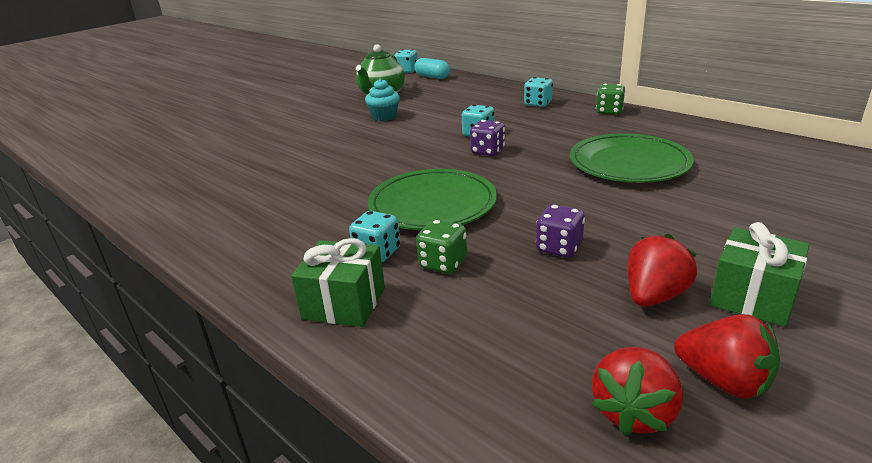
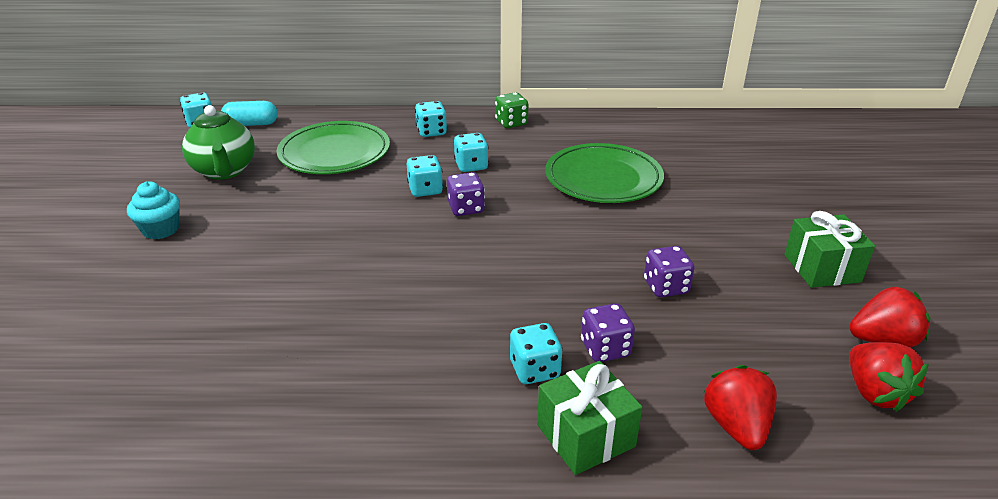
camera: 45 degrees left, 5 degrees up
(384, 117) = (278, 201): turquoise cupcake -> turquoise cupcake (161, 229)
(432, 205) = (505, 292): green plate -> green plate (334, 153)
(443, 263) = (605, 349): green dice -> purple dice
(533, 129) = (471, 166): none -> turquoise dice
(654, 296) = (775, 297): red strawberry -> red strawberry (736, 426)

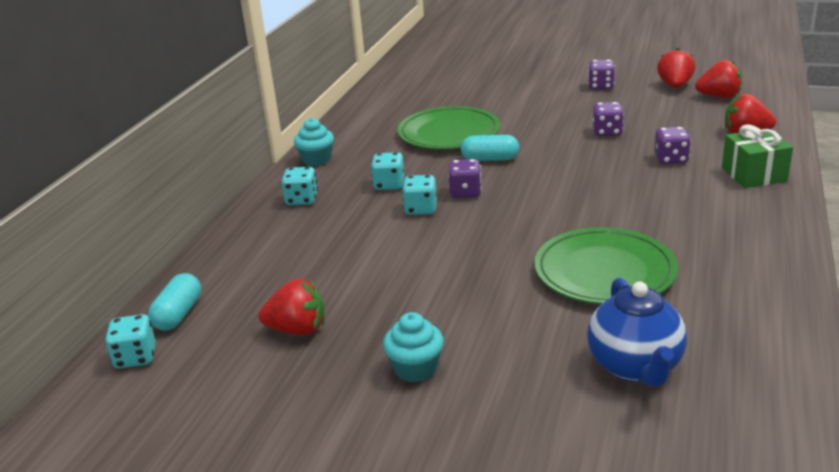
camera: 70 degrees left, 5 degrees down
(133, 347) = (635, 367): none -> blue teapot
(224, 171) = (297, 330): green teapot -> red strawberry
(334, 153) = (307, 256): green plate -> green plate (604, 272)
(511, 123) = (316, 160): green dice -> turquoise cupcake
(534, 370) = (689, 184): turquoise dice -> none
(549, 212) = (490, 159): none -> turquoise capsule
(822, 268) = (600, 87): green gift -> purple dice

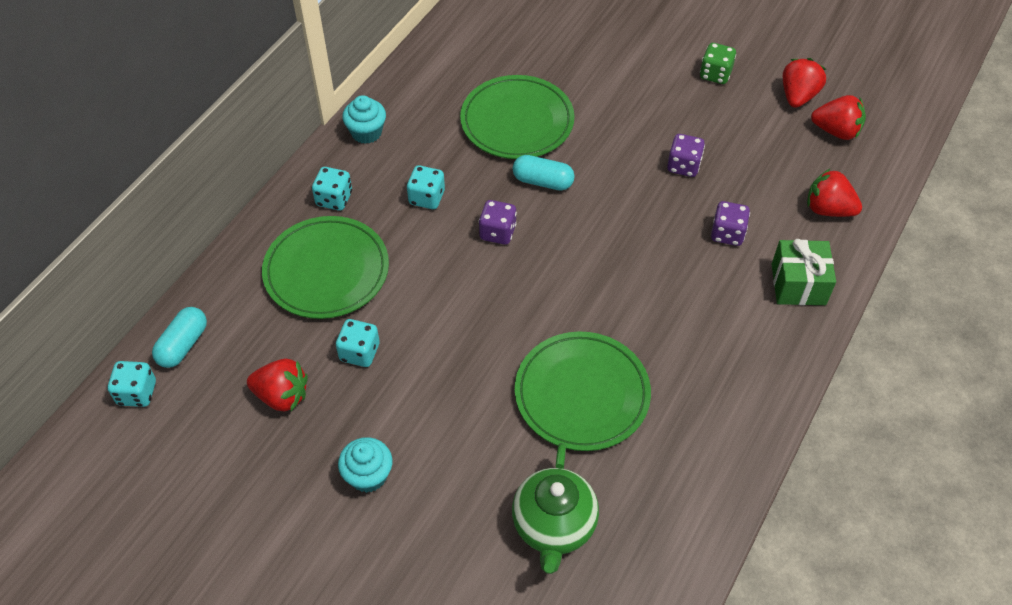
camera: 10 degrees right, 25 degrees up
(312, 242) = (326, 271): none -> green plate
(421, 209) = (445, 248): turquoise dice -> turquoise dice (359, 352)
(600, 87) = (715, 74): purple dice -> green dice
(635, 367) = (553, 526): blue teapot -> green teapot

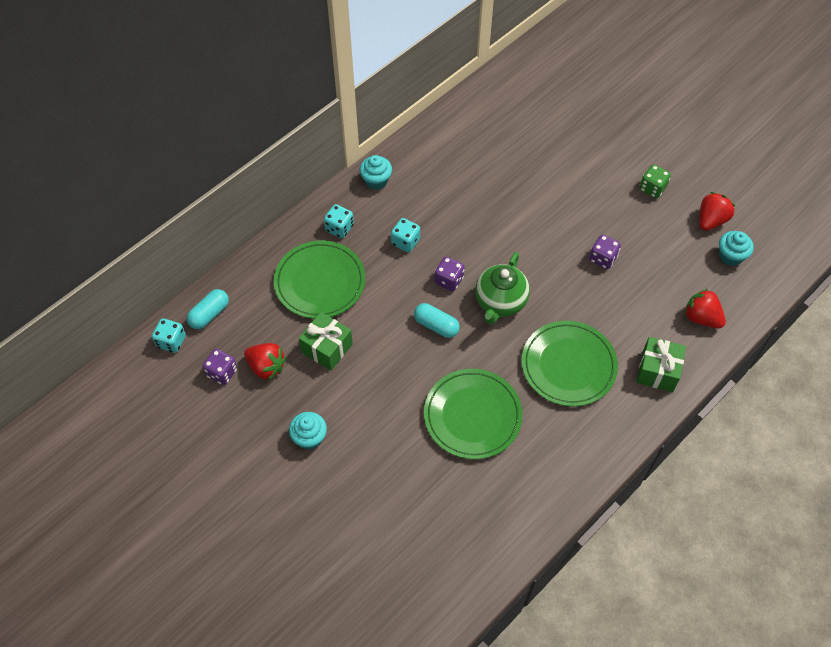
camera: 15 degrees right, 5 degrees up
(359, 352) = (327, 348): turquoise dice -> green gift
(517, 121) = (489, 195): green plate -> green plate (568, 365)
(543, 181) = (493, 248): turquoise capsule -> turquoise capsule (436, 325)
(553, 526) = (424, 504): green teapot -> green teapot (500, 302)
(727, 234) = (618, 320): purple dice -> purple dice (222, 373)
(836, 131) = (731, 256): red strawberry -> turquoise cupcake

